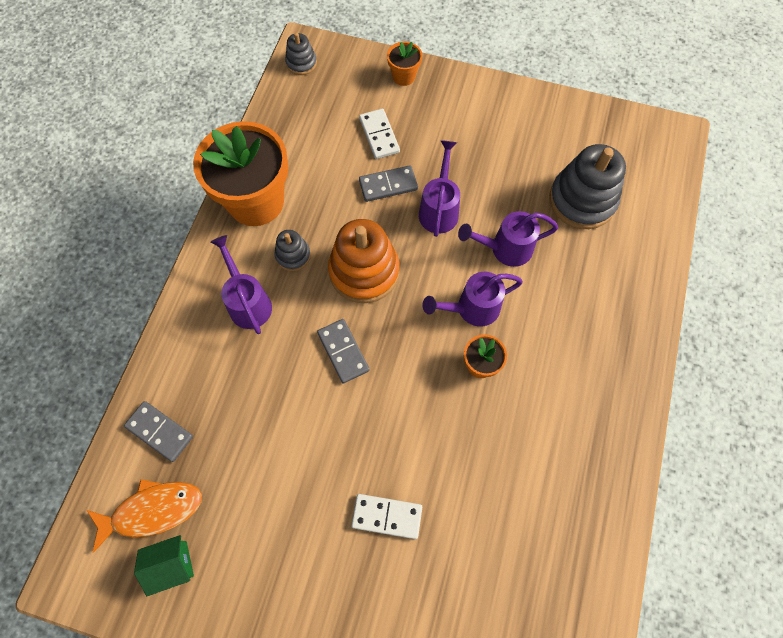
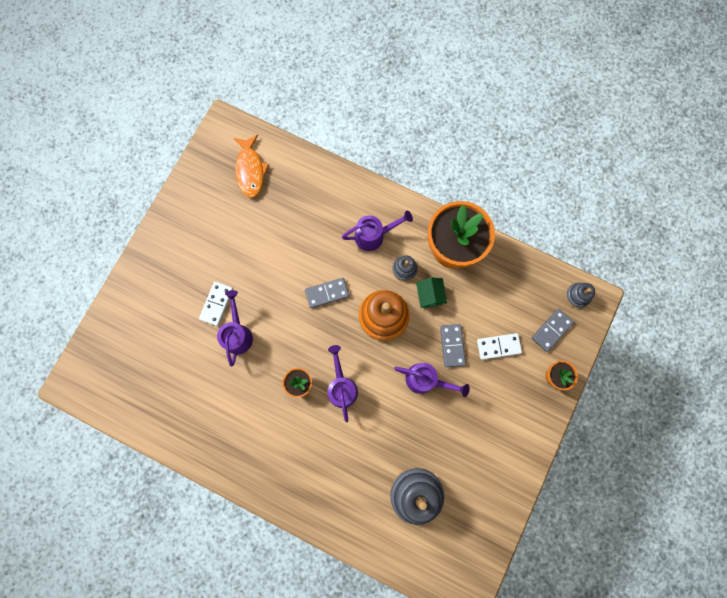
camera: 100 degrees right, 10 degrees up
(159, 432) = (296, 176): grey domino -> grey domino (551, 330)
(172, 564) = (218, 179): green house -> green house (429, 295)
(505, 249) = (384, 422): purple watering can -> purple watering can (238, 334)

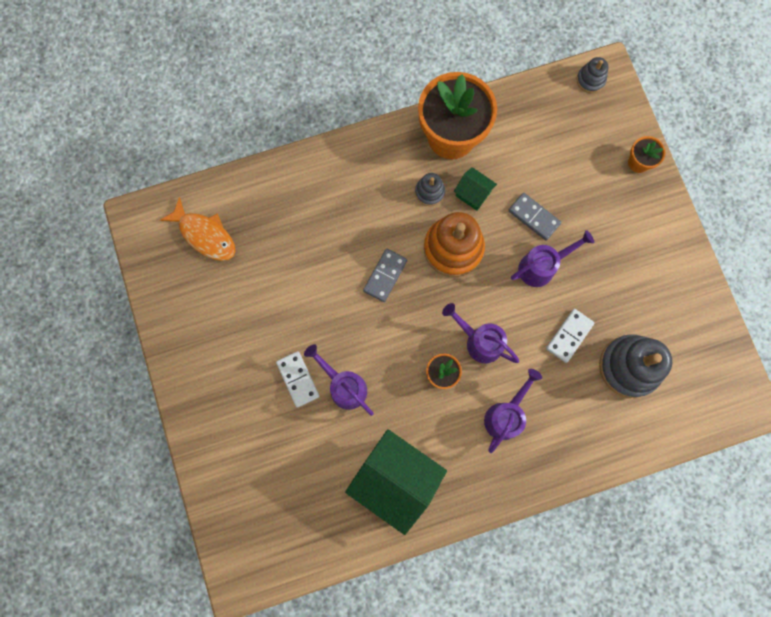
camera: 45 degrees left, 0 degrees up
(211, 417) = (395, 479): none -> green house
(374, 236) = (374, 188): purple watering can -> purple watering can (505, 415)
(498, 346) = (571, 181): white domino -> white domino (569, 336)
(551, 330) = (598, 127): grey domino -> none

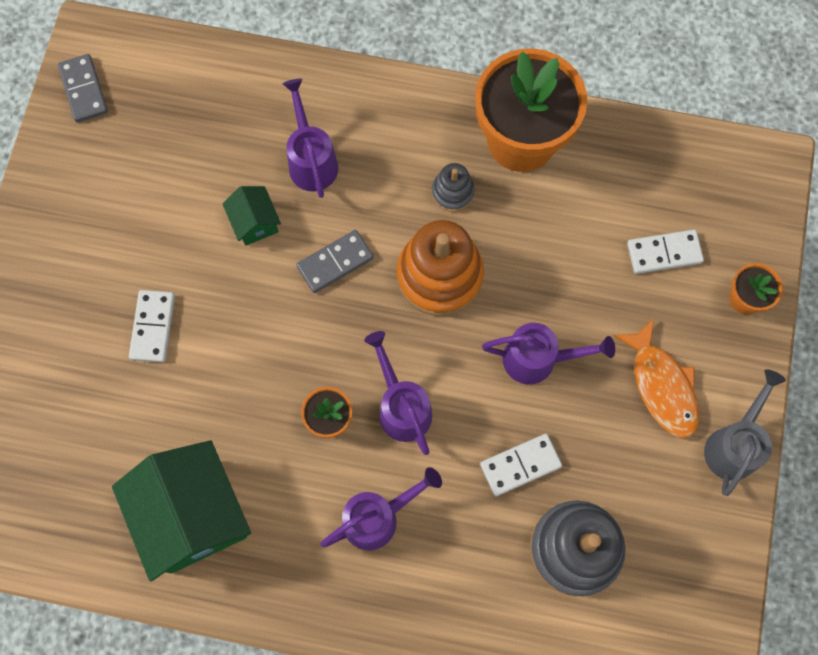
camera: 30 degrees right, 5 degrees down
(205, 235) = (153, 99): orange fish -> orange fish (661, 386)
(344, 386) = (202, 366): purple watering can -> purple watering can (311, 160)
(473, 193) = (506, 223): green house -> green house (255, 222)
(534, 217) = (565, 293): grey domino -> grey domino (83, 90)
(576, 160) = (664, 253): none -> white domino
(590, 80) = (743, 164): grey stacking toy -> none
(682, 253) = (734, 445): none -> grey watering can

